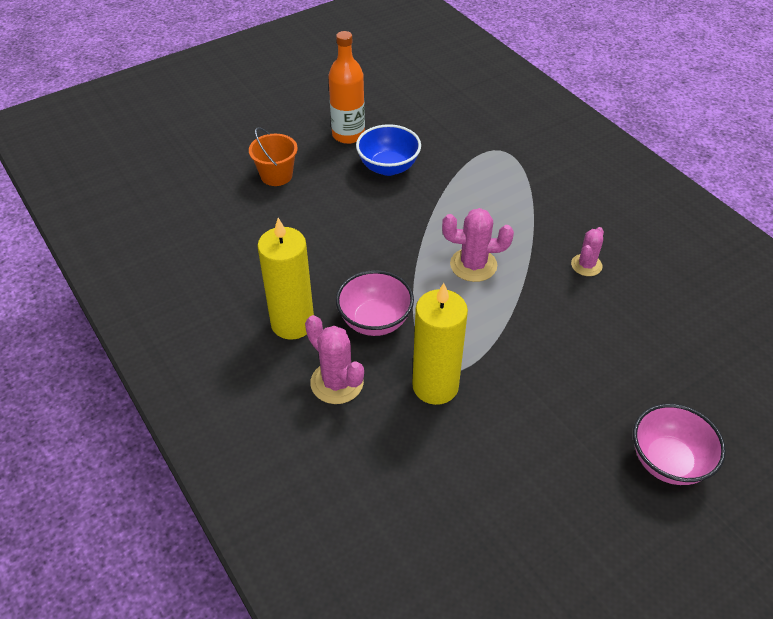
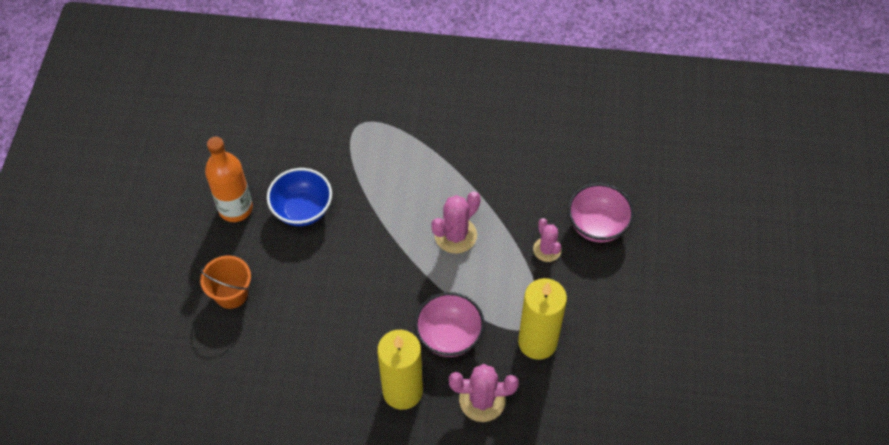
camera: 50 degrees left, 10 degrees up
(586, 265) = (519, 169): pink cactus -> pink cactus (547, 249)
(668, 461) = (698, 261): pink bowl -> pink bowl (597, 225)

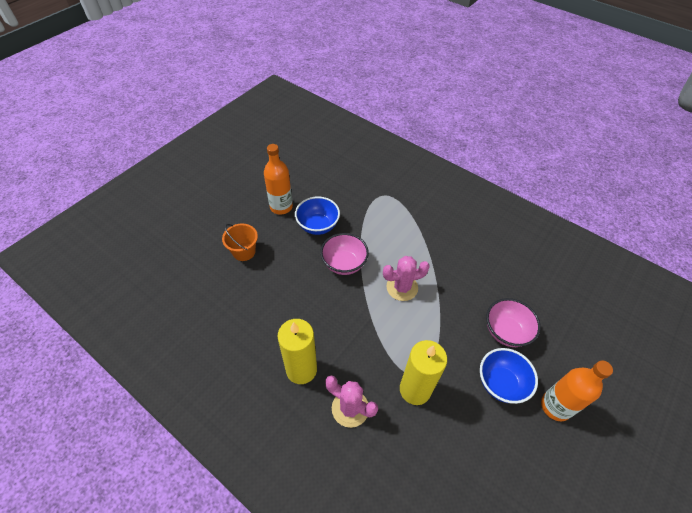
camera: 30 degrees right, 5 degrees down
(449, 336) = (356, 350): pink bowl -> pink bowl (344, 264)
(547, 249) = (459, 329): pink cactus -> none
(620, 285) = (501, 383): none -> blue bowl
(684, 279) = (555, 406): none -> orange bottle

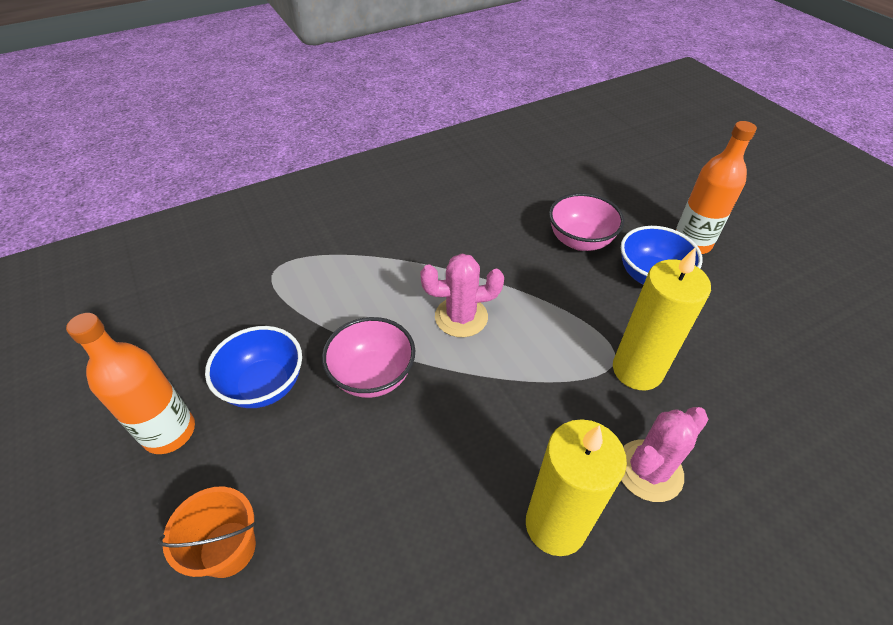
camera: 65 degrees left, 5 degrees down
(402, 287) = (461, 317): pink cactus -> pink cactus turned 75 degrees clockwise

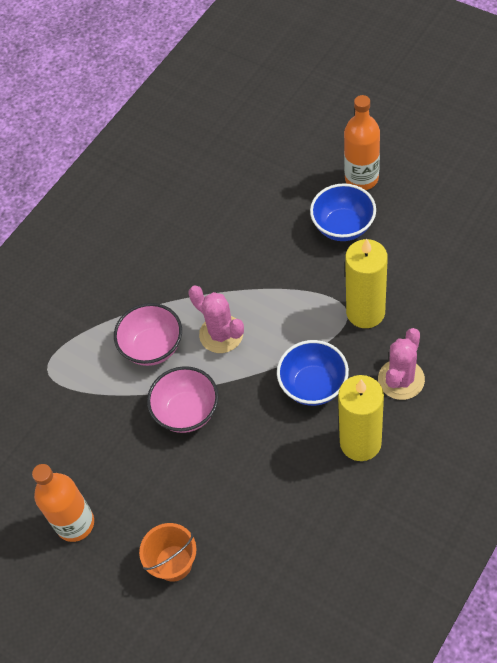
camera: 20 degrees left, 10 degrees up
(264, 385) = (115, 459): blue bowl -> blue bowl (313, 385)
(461, 317) = (221, 334): pink cactus -> pink cactus turned 75 degrees clockwise
(580, 241) = (275, 219): pink bowl -> pink bowl (152, 347)

